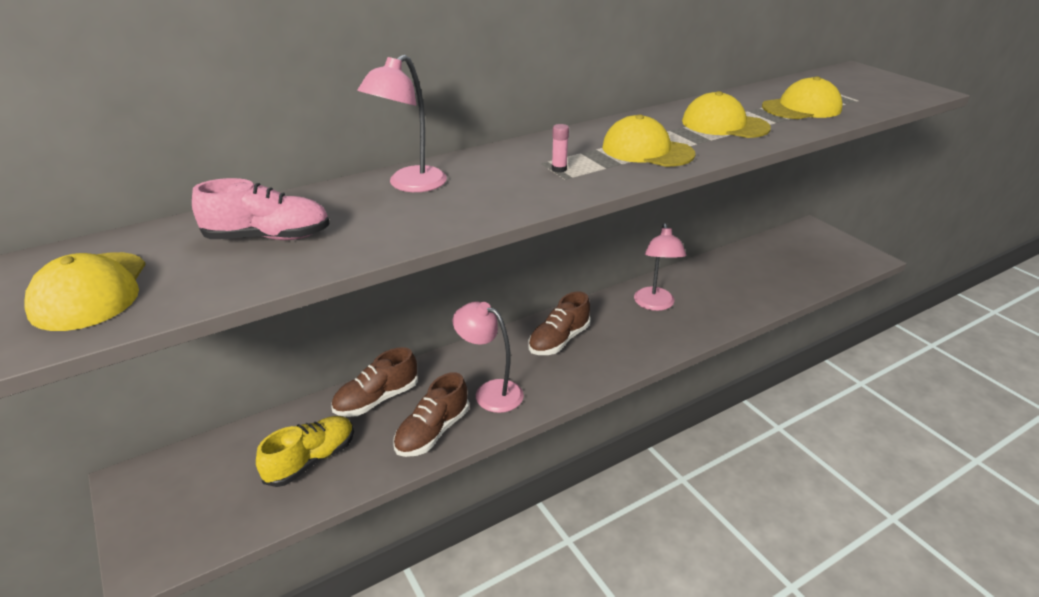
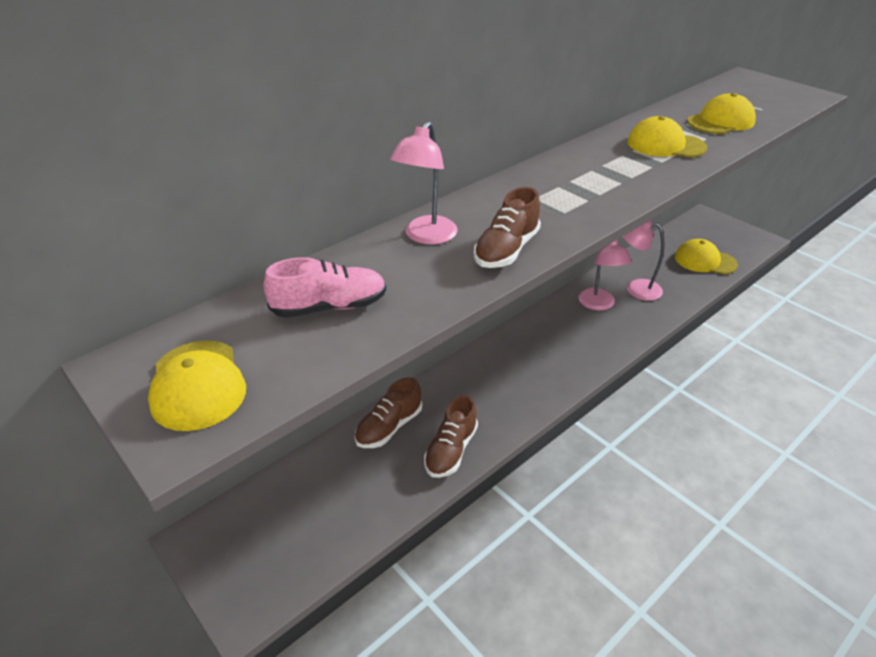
camera: 10 degrees left, 5 degrees up
(311, 460) = (353, 493): yellow shoe -> none
(490, 392) = (487, 406): pink lamp -> pink lamp (636, 288)
(559, 169) = (549, 206): pink glue stick -> none
(559, 340) = (529, 349): brown shoe -> brown shoe (506, 250)
(647, 151) = (614, 179): yellow cap -> yellow cap (705, 261)

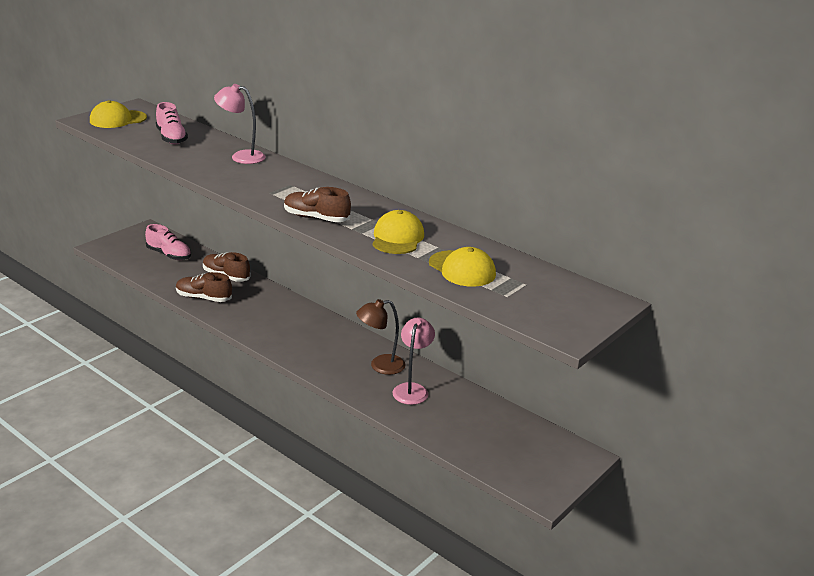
camera: 80 degrees right, 10 degrees down
(305, 500) = (169, 255): none -> pink shoe
(506, 250) = (224, 176): brown shoe -> brown shoe (316, 218)
(599, 304) = (380, 366): pink lamp -> brown lamp
(705, 261) = (478, 441): yellow cap -> none

